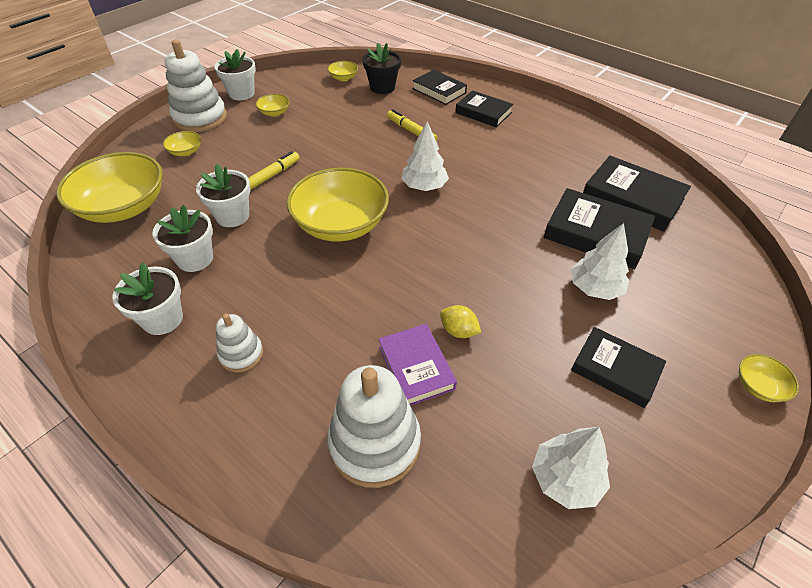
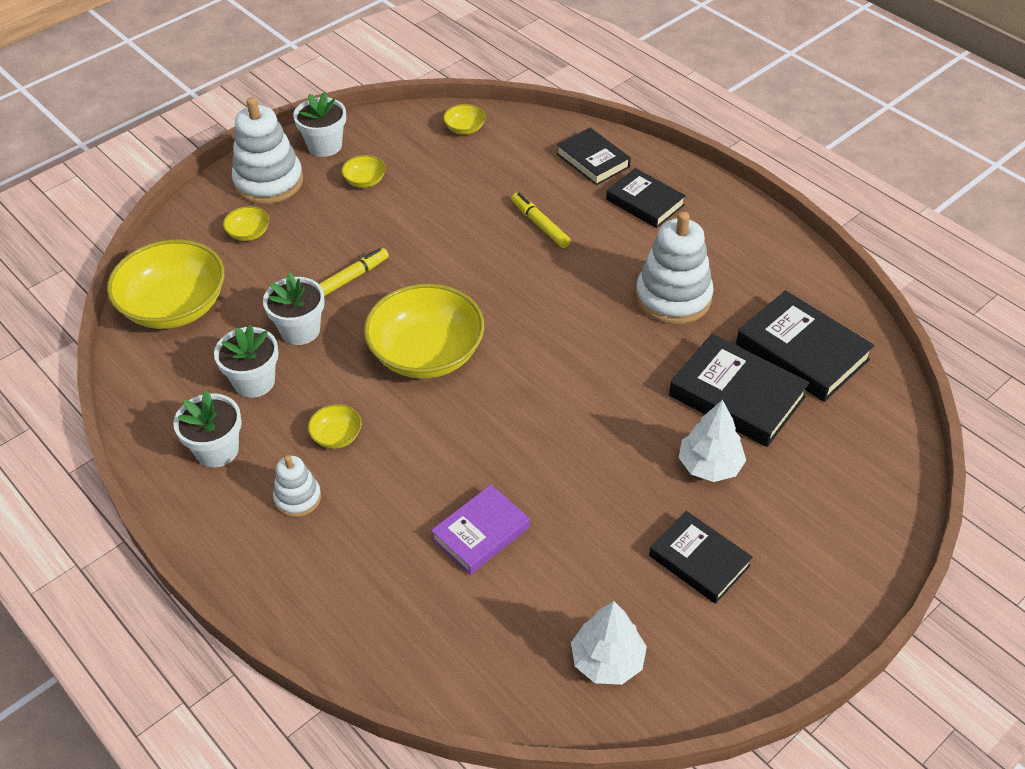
camera: 10 degrees right, 0 degrees up
(374, 443) = (423, 604): white stacking toy -> white stacking toy (673, 297)
(382, 87) = (515, 149): black flower pot -> none
(416, 367) = (481, 533): purple book -> purple book turned 60 degrees clockwise
(424, 186) = (538, 310): white tree -> none
(458, 331) = (536, 499): yellow lemon -> none
(758, 386) = (853, 597): yellow bowl -> yellow bowl (336, 436)

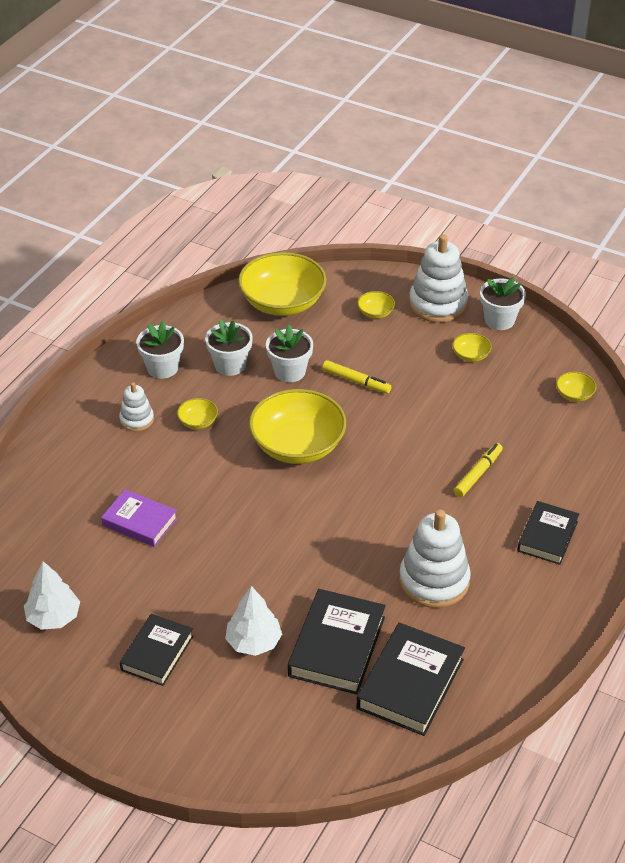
camera: 70 degrees right, 5 degrees down
(593, 160) = (584, 488): black book -> none

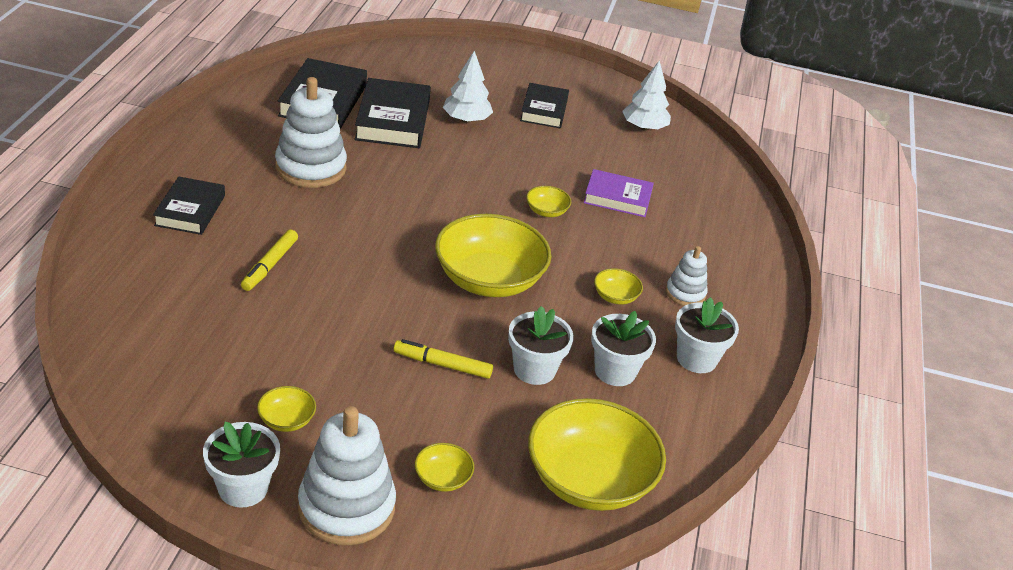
camera: 160 degrees right, 5 degrees down
(574, 395) = (135, 374): yellow bowl -> yellow bowl (546, 211)

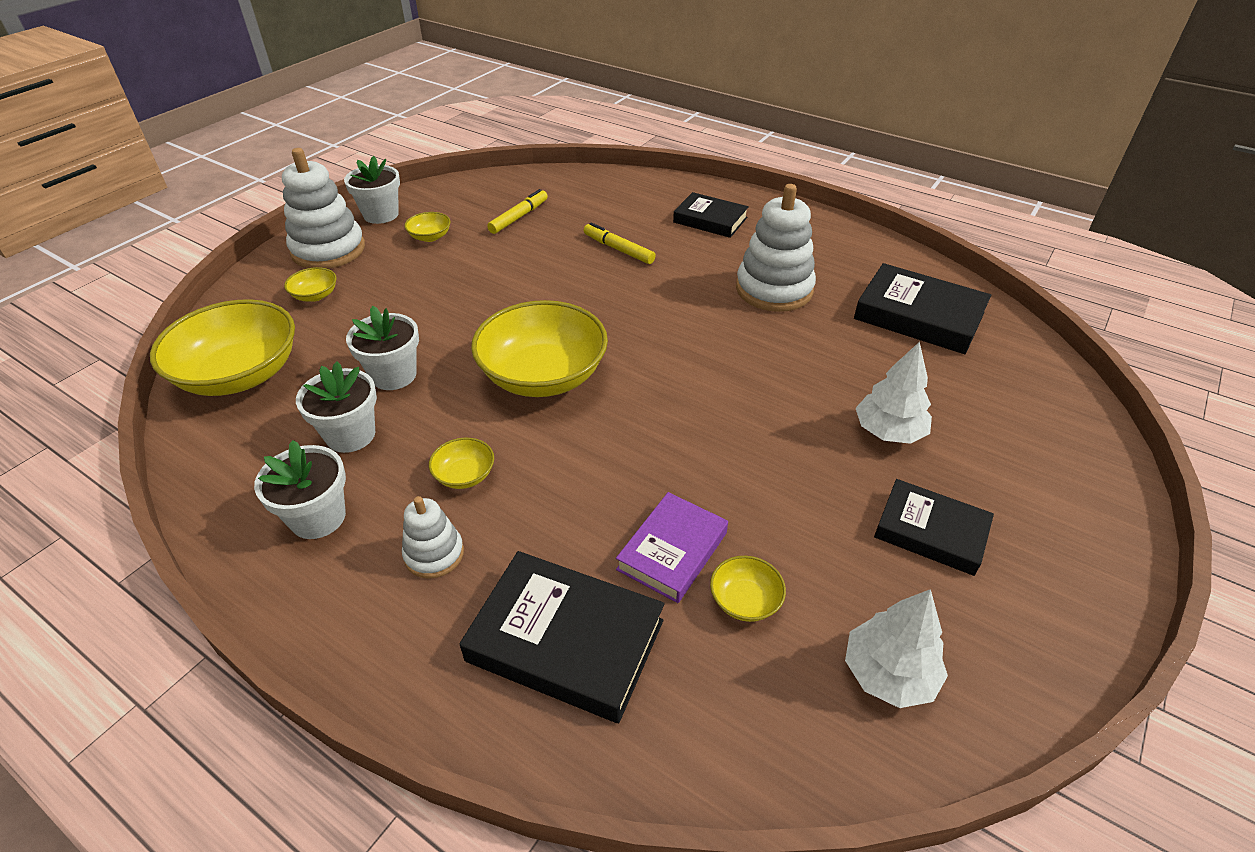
camera: 115 degrees right, 5 degrees up
(393, 120) = (880, 363): black book -> black book (565, 640)
(442, 365) = (438, 320): yellow marker -> yellow marker (519, 217)
(546, 211) = (656, 458): yellow bowl -> yellow bowl (745, 600)

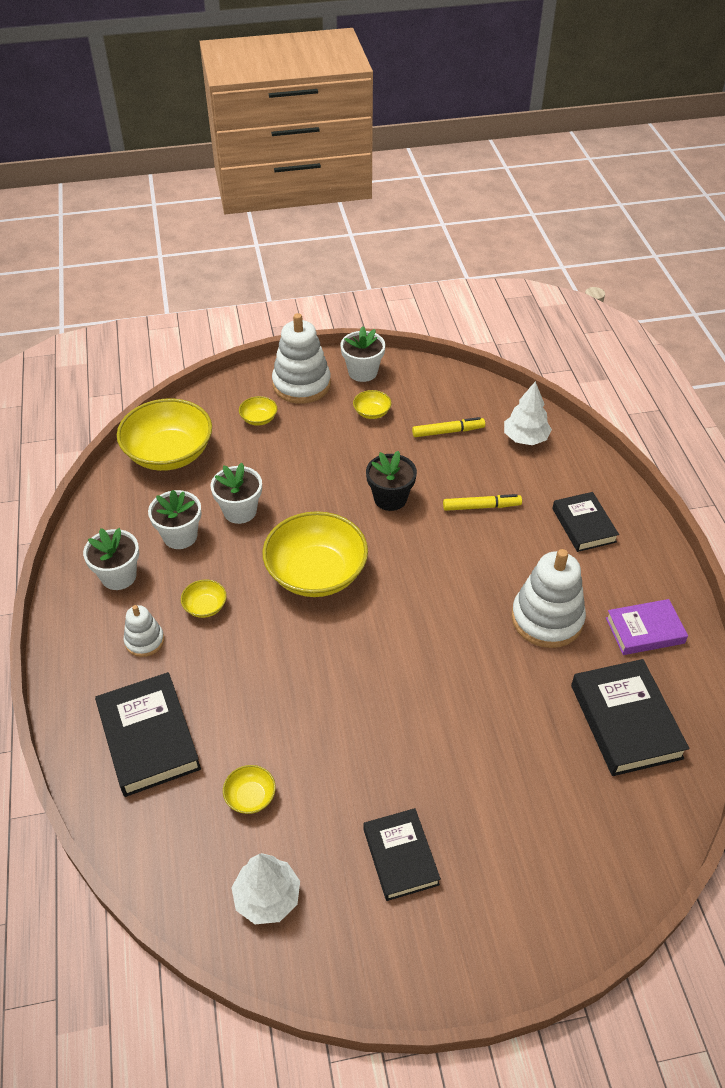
camera: 45 degrees right, 5 degrees up
(533, 285) = (390, 498): none -> black flower pot
(618, 249) = (481, 507): yellow marker -> yellow marker turned 90 degrees clockwise
(672, 551) = (250, 739): purple book -> purple book (644, 630)
(888, 432) = (470, 780): white tree -> white tree (525, 438)

